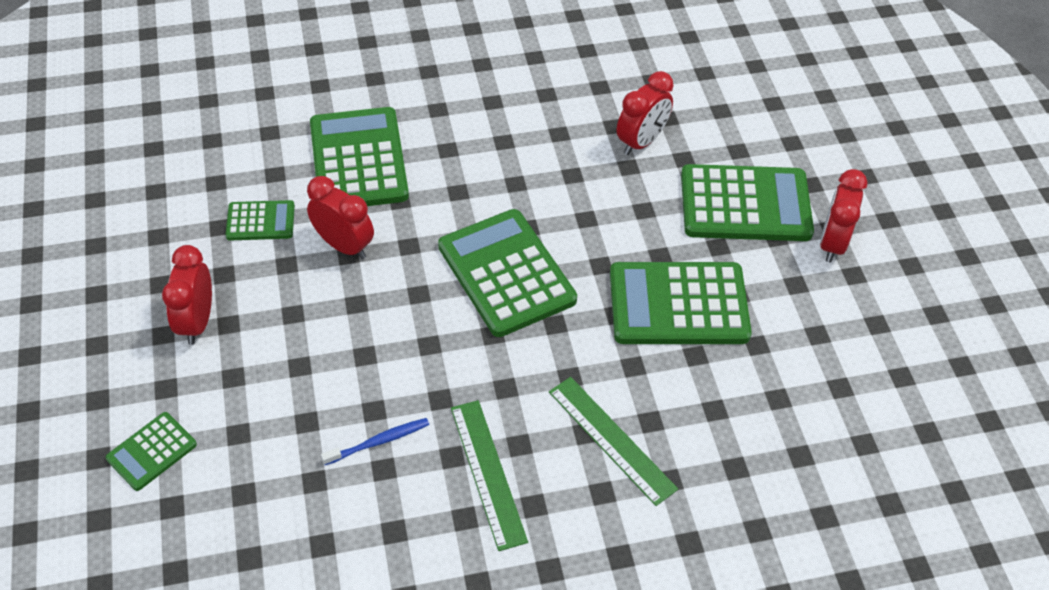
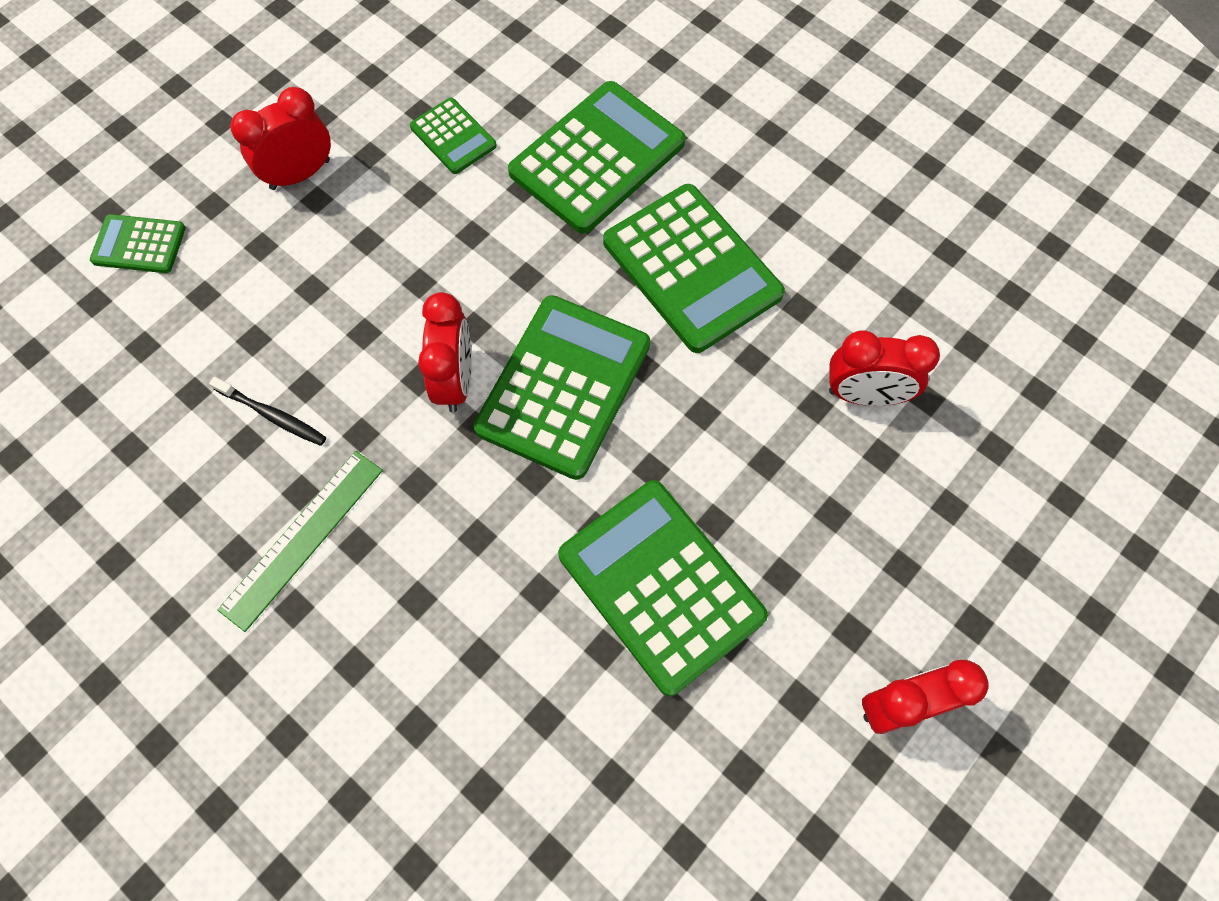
camera: 55 degrees right, 15 degrees up
(344, 245) = (480, 223): red clock -> red clock (455, 380)
(379, 441) = (273, 416): blue toothbrush -> black toothbrush
(611, 439) = (426, 632): green ruler -> none
(745, 204) = (872, 566): green calculator -> green calculator (692, 268)

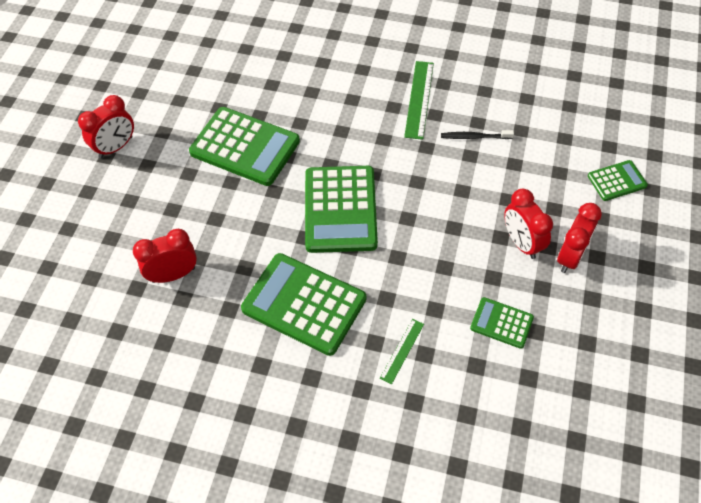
camera: 155 degrees right, 10 degrees down
(455, 380) = (398, 189): red clock -> red clock (521, 243)
(597, 158) = (402, 351): green calculator -> green ruler

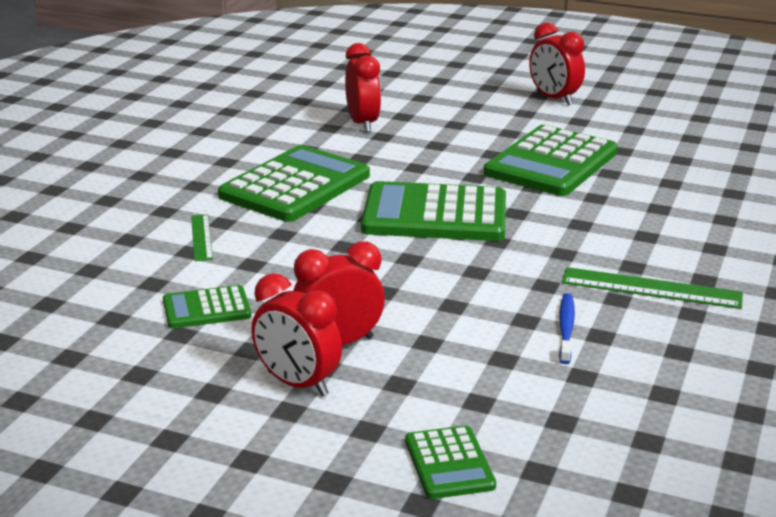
camera: 95 degrees right, 30 degrees down
(402, 351) = (201, 237): green ruler -> green ruler turned 45 degrees clockwise
(474, 137) = (566, 328): black toothbrush -> blue toothbrush
(501, 323) = (206, 309): green calculator -> green calculator turned 135 degrees counterclockwise

